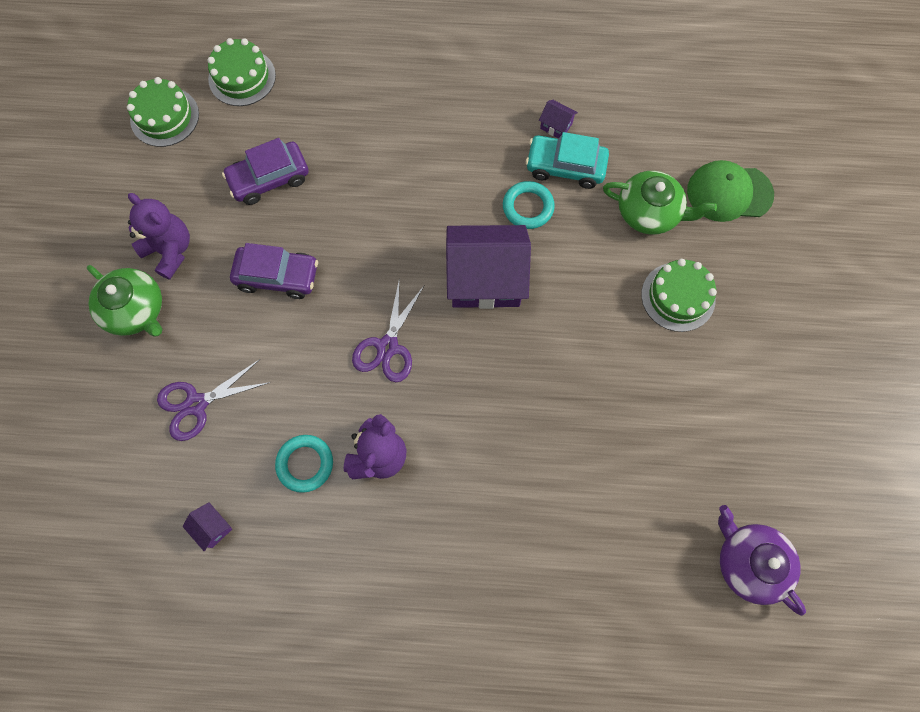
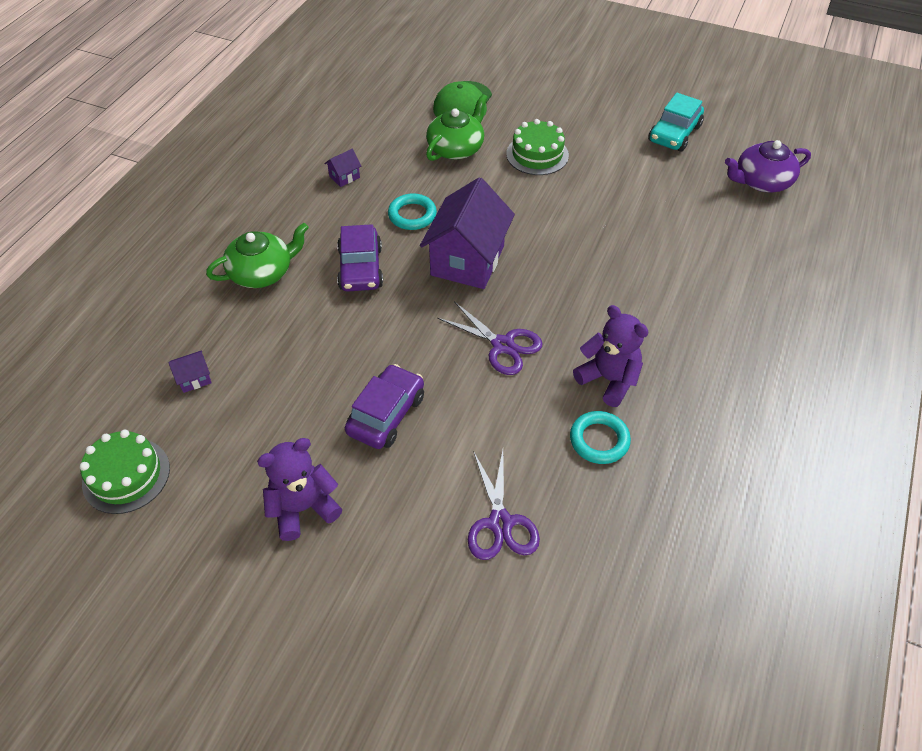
camera: 70 degrees left, 20 degrees down
(135, 310) = (360, 560): green teapot -> green teapot (262, 272)
(213, 527) = (643, 538): purple house -> purple house (194, 378)
(242, 77) = (128, 389): green cake -> none
(269, 178) = (269, 394): purple car -> purple car (360, 268)
(565, 167) = (387, 182): turquoise car -> turquoise car (674, 134)

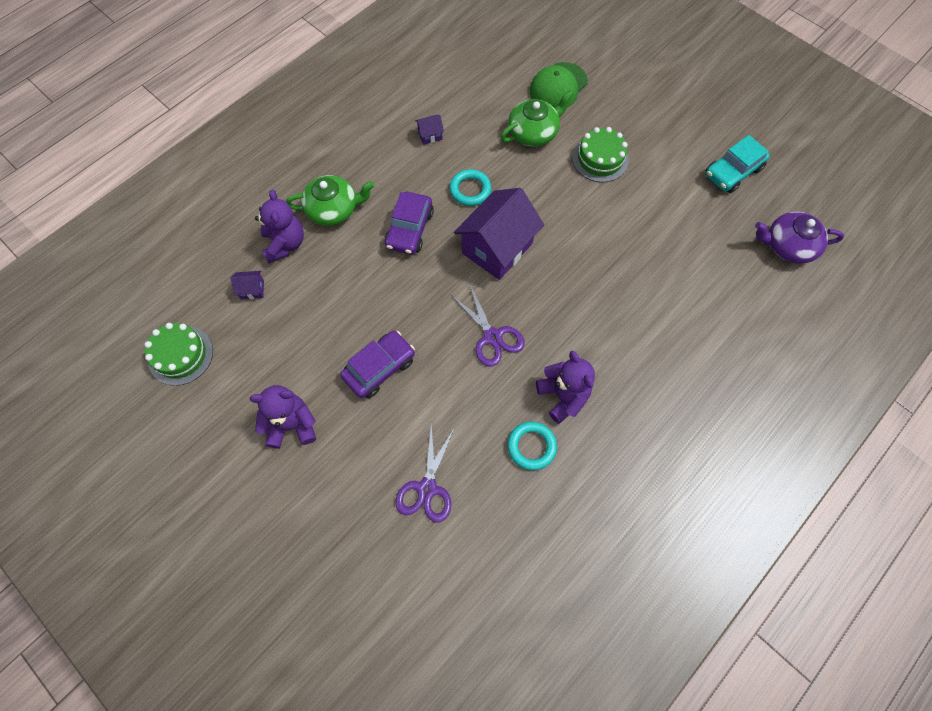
camera: 20 degrees right, 15 degrees up
(217, 321) = (285, 244): none -> purple teddy bear

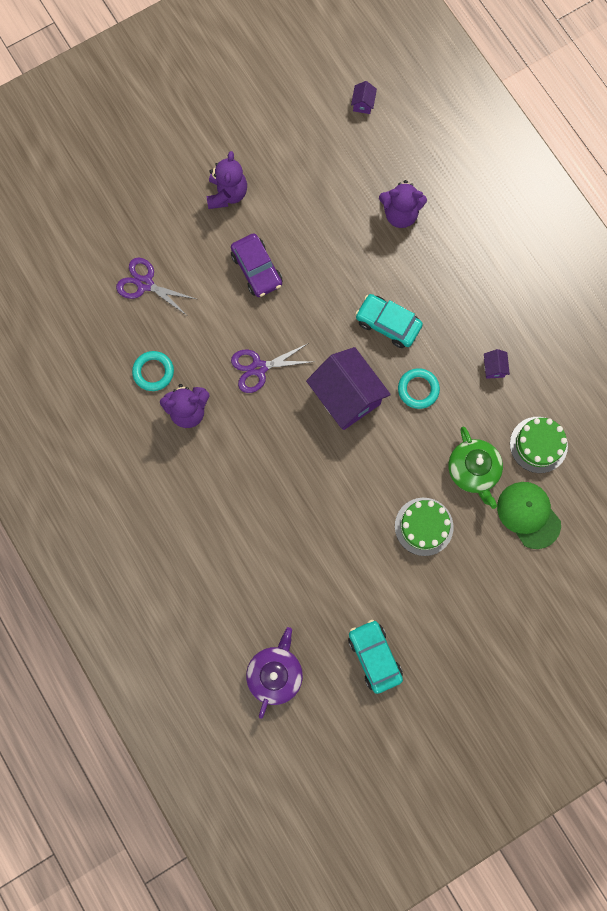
camera: 105 degrees right, 10 degrees up
(180, 355) = (313, 119): green cake -> green cake (538, 444)
(252, 289) = (360, 181): purple house -> purple house (363, 104)
(333, 209) = (427, 261): green teapot -> none
(409, 229) = (388, 324): purple car -> turquoise car

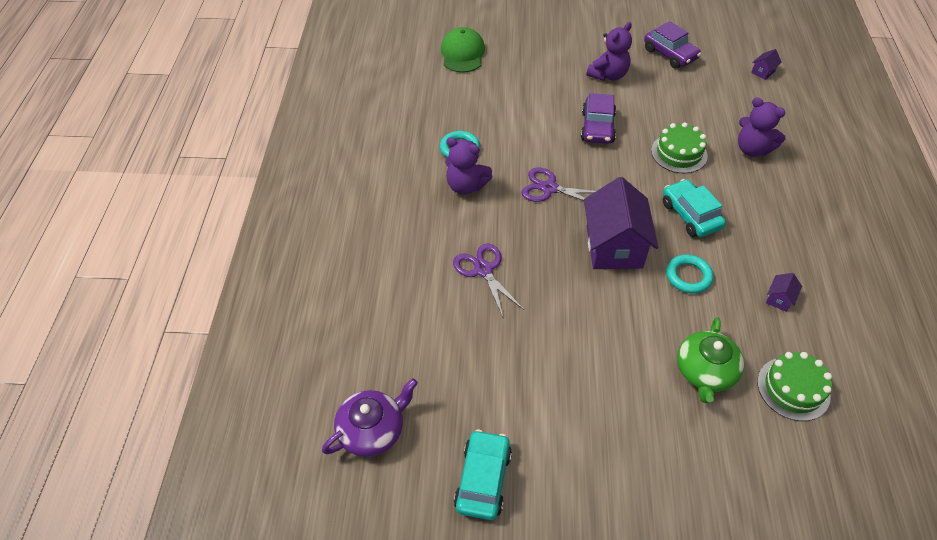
camera: 35 degrees right, 25 degrees down
(145, 284) = (500, 95): purple scissors -> purple scissors (483, 270)
(267, 129) = (670, 54): none -> purple car
(424, 526) = (619, 391): green cake -> green cake (679, 153)
(528, 515) = (745, 447): green cap -> green cap (462, 53)

